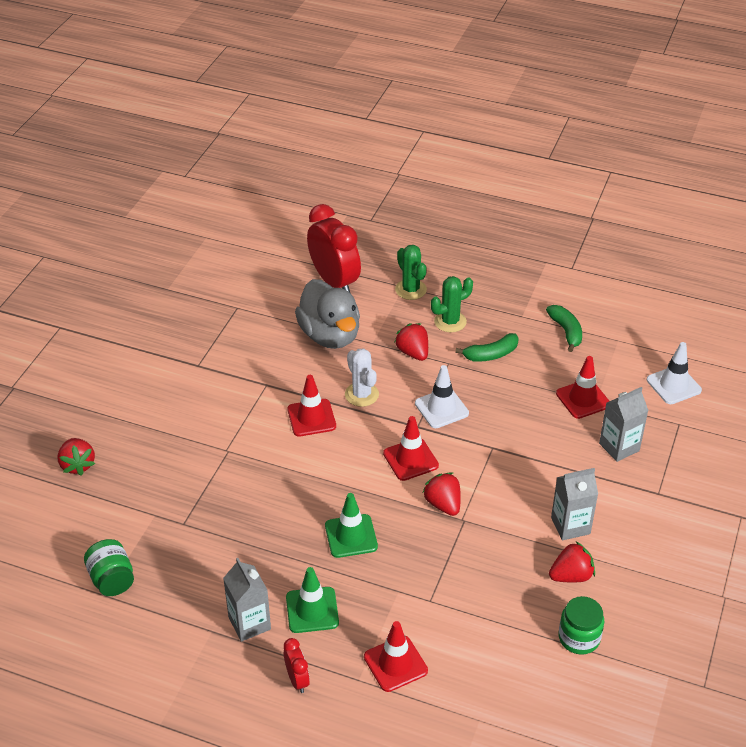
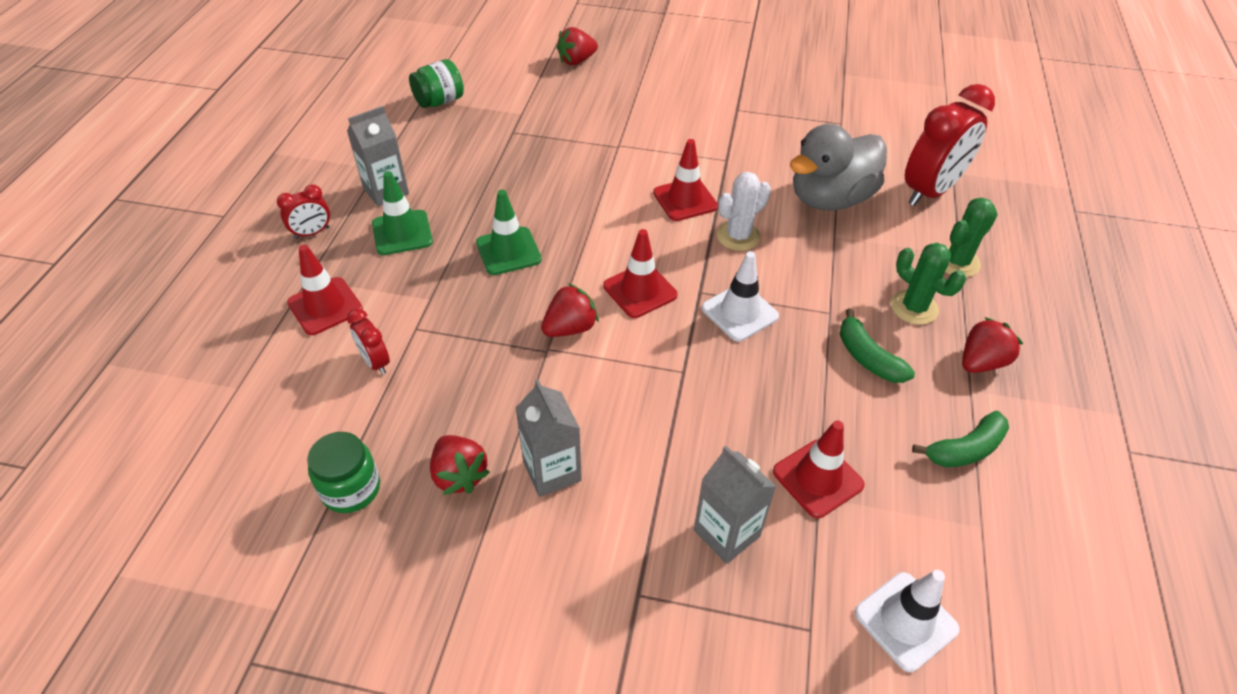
camera: 80 degrees right, 5 degrees up
(413, 352) = (833, 275): red strawberry -> red strawberry (981, 362)
(463, 626) = (375, 362): none -> red clock

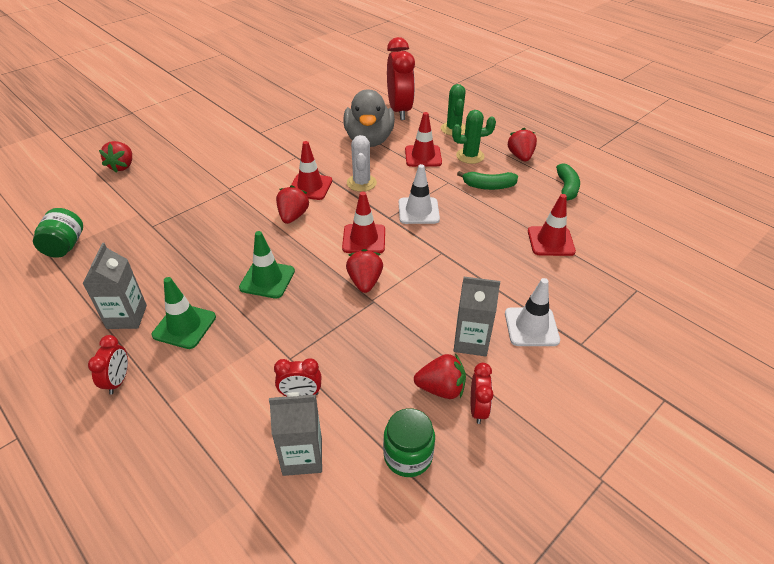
camera: 55 degrees left, 5 degrees down
(325, 306) = (212, 403): red traffic cone -> red traffic cone (423, 156)
(452, 524) = (478, 409): none -> red clock
(621, 215) = (293, 216): none -> red strawberry
(726, 533) = (563, 290): grey carton -> grey carton (302, 456)
(905, 621) = (648, 256): white traffic cone -> white traffic cone (531, 327)

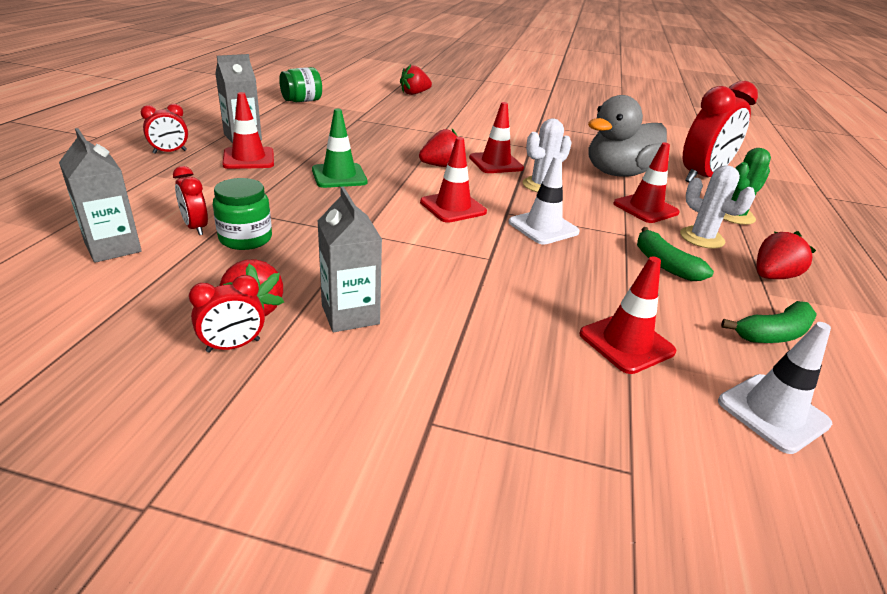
camera: 55 degrees right, 10 degrees down
(184, 326) = (249, 158): green traffic cone -> red traffic cone
(365, 282) = (386, 223): red strawberry -> none
(408, 456) = (134, 310): green jar -> green jar (245, 238)
(470, 156) = (702, 238): green cactus -> white cactus
(531, 327) = (422, 361): white traffic cone -> white traffic cone (773, 413)

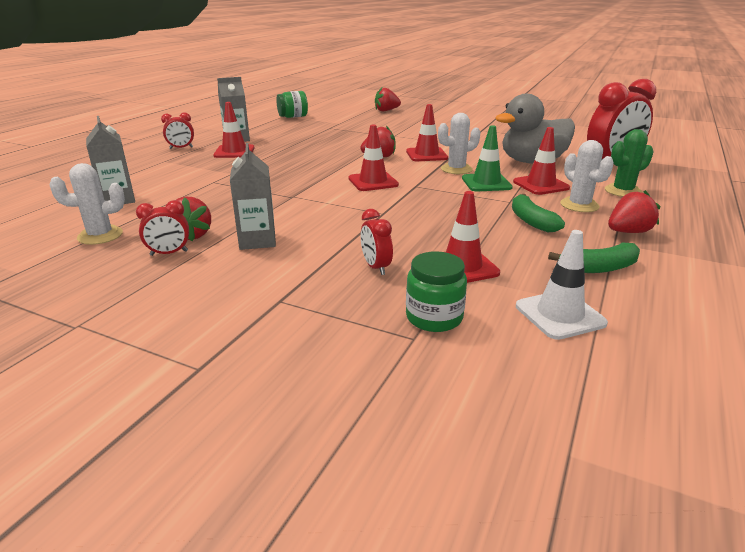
camera: 15 degrees right, 5 degrees down
(112, 318) = (100, 235): none -> white cactus
(195, 227) = (177, 190): red clock -> red clock (376, 267)
(245, 238) = (207, 197): green jar -> green jar (434, 317)
(339, 176) = (295, 162): green traffic cone -> green traffic cone (486, 183)
(543, 227) = (440, 195): white traffic cone -> none

